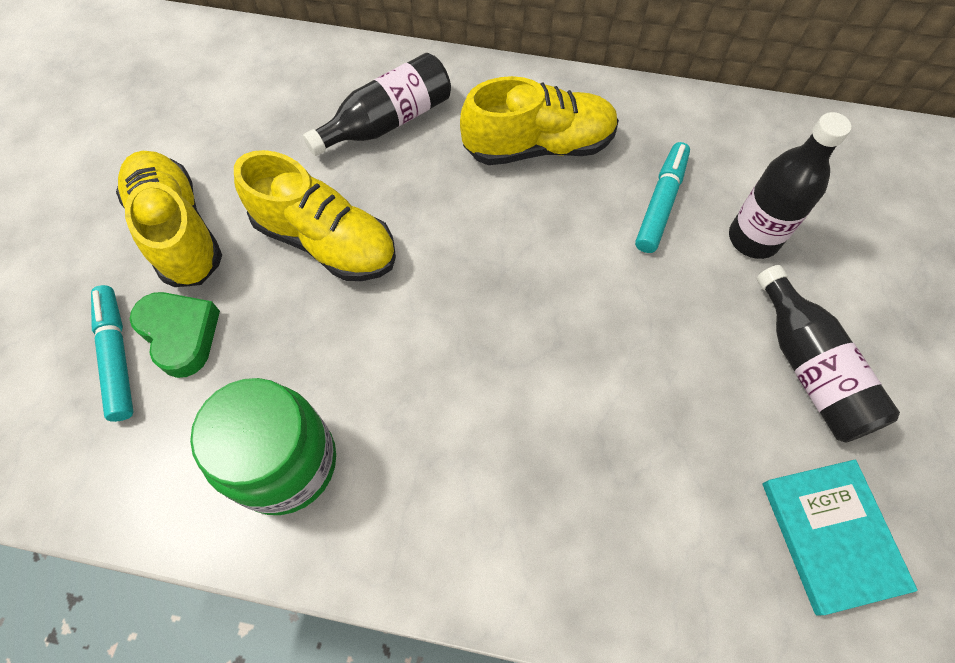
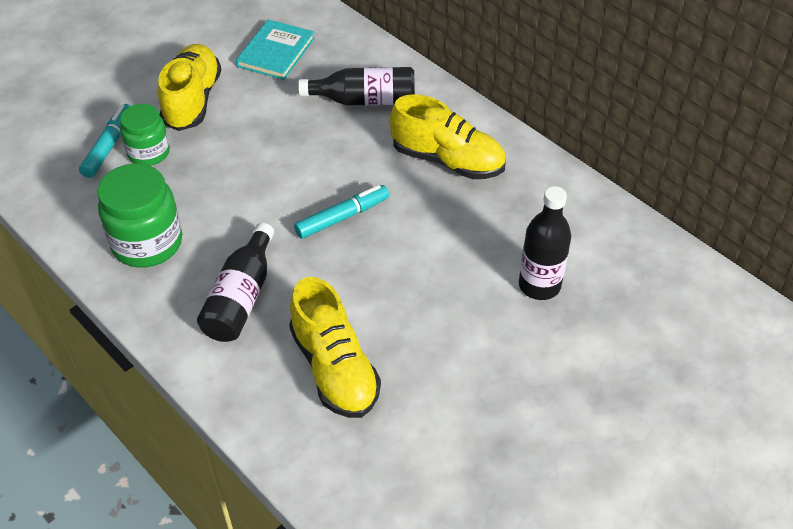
camera: 35 degrees right, 15 degrees down
(180, 335) = (149, 153): green heart -> green jar
(326, 241) = (267, 147): yellow shoe -> yellow shoe (334, 368)
(661, 203) = (496, 233): turquoise marker -> turquoise marker (342, 217)
(809, 368) = (498, 374): black bottle -> black bottle (241, 297)
(832, 535) = (417, 462): turquoise book -> turquoise book (276, 52)

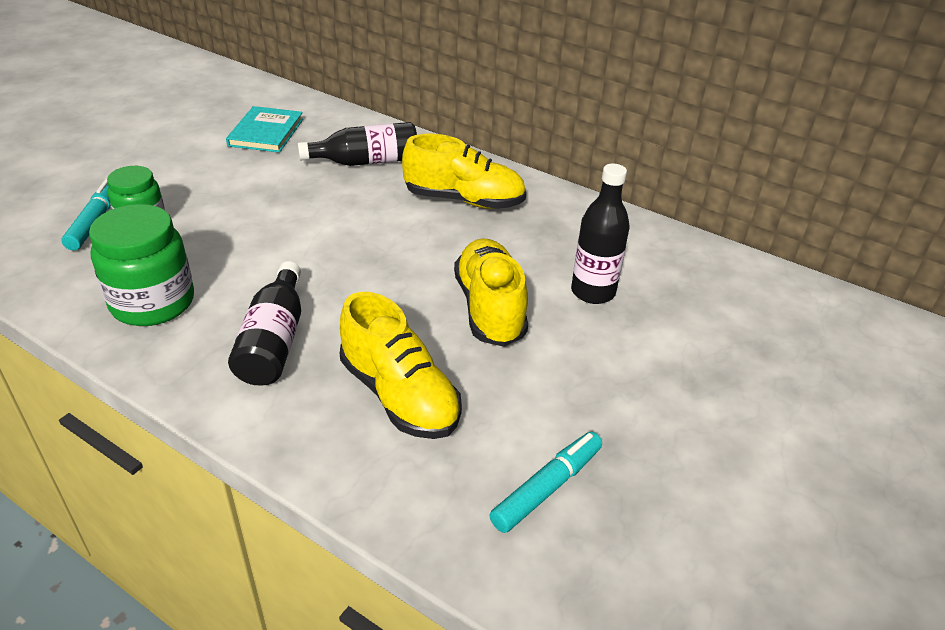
camera: 15 degrees left, 10 degrees down
(192, 100) = (184, 176): yellow shoe -> yellow shoe (489, 308)
(342, 217) = (370, 257): turquoise marker -> turquoise marker (547, 488)

